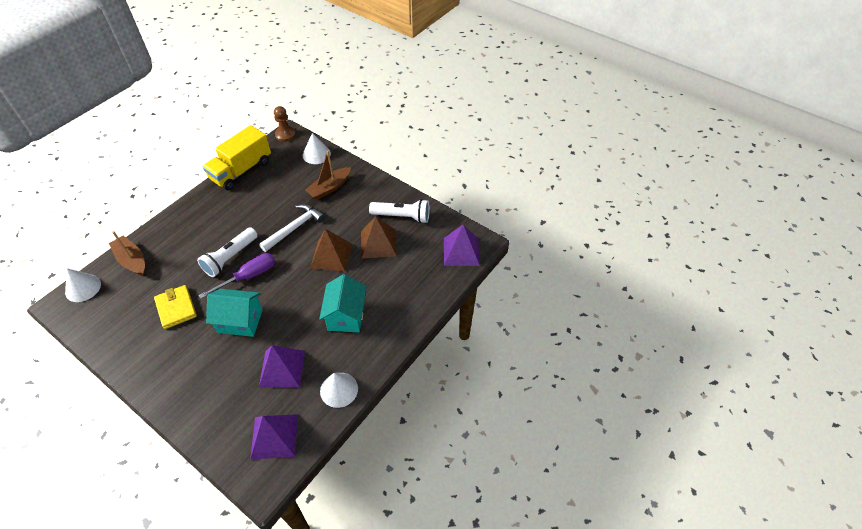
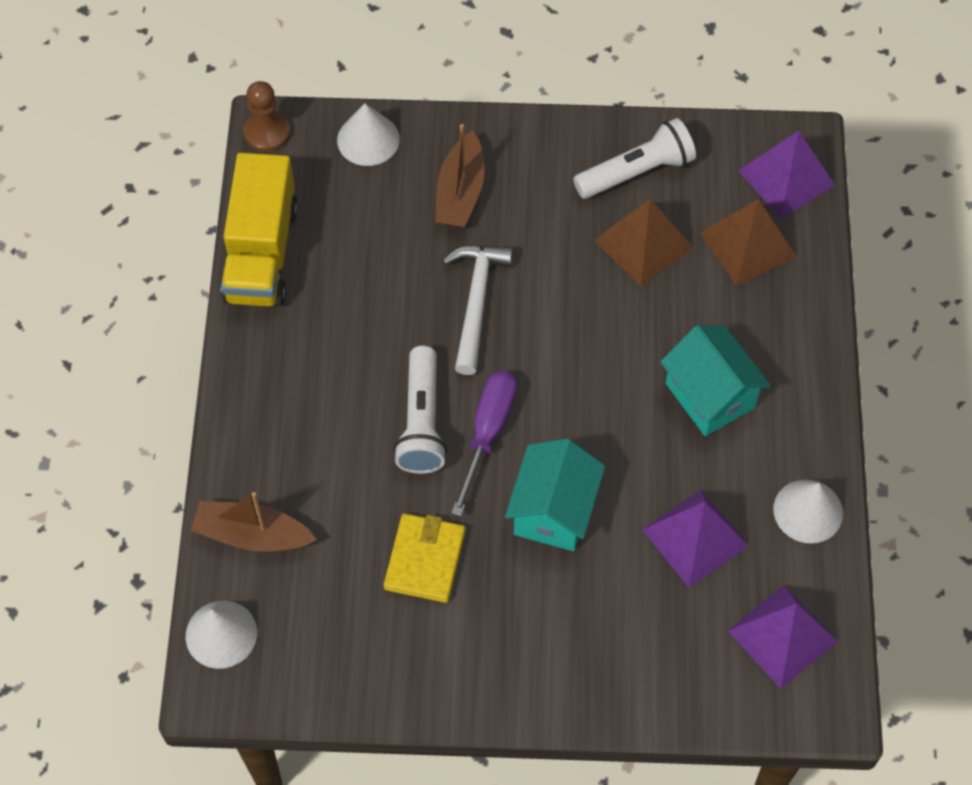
camera: 35 degrees left, 10 degrees up
(176, 308) = (425, 560): yellow wallet -> yellow wallet turned 75 degrees clockwise
(240, 321) = (553, 511): turquoise house -> turquoise house turned 45 degrees counterclockwise
(331, 256) = (588, 312): brown pyramid -> brown pyramid (747, 244)

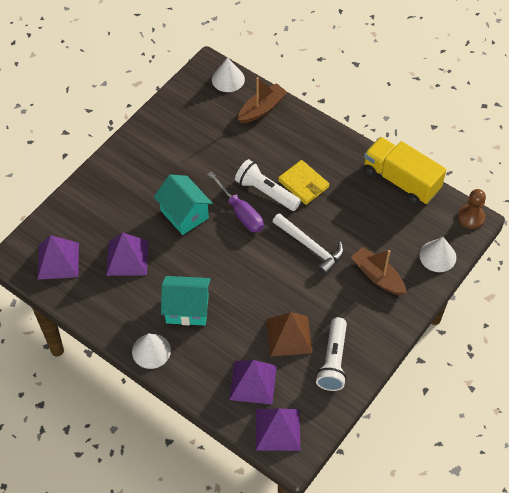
camera: 125 degrees right, 5 degrees down
(425, 560) = (202, 158): yellow wallet -> yellow wallet (303, 184)
(747, 244) = (253, 382): brown pyramid -> purple pyramid
(808, 511) = (100, 309): white cone -> white cone (151, 351)

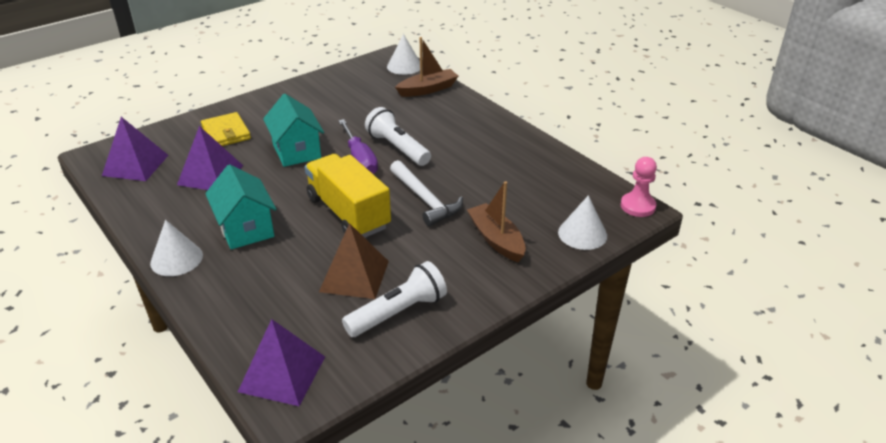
camera: 15 degrees right, 20 degrees down
(187, 309) = (246, 229): turquoise house -> turquoise house turned 45 degrees clockwise
(253, 382) = (280, 314): purple pyramid -> none
(303, 184) = (443, 148): yellow wallet -> yellow wallet (226, 133)
(333, 361) = (398, 312): white flashlight -> white flashlight turned 150 degrees counterclockwise
(401, 180) = (560, 162): yellow truck -> yellow truck (348, 213)
(471, 217) = (638, 206): brown pawn -> pink pawn

